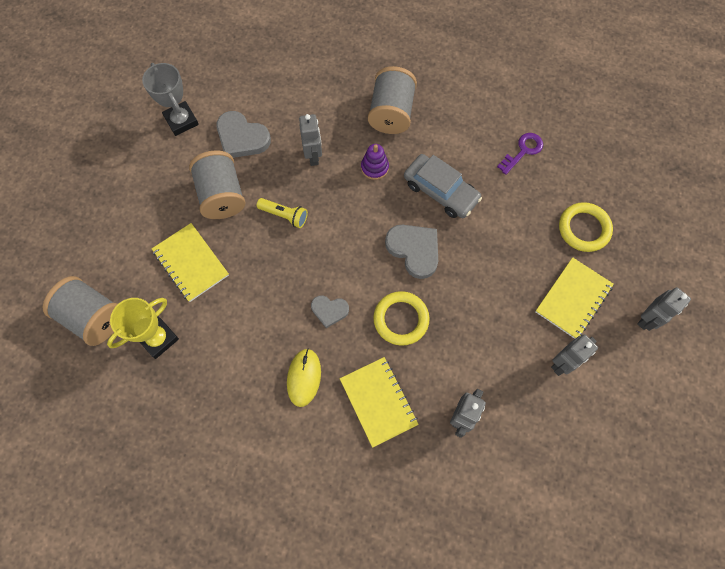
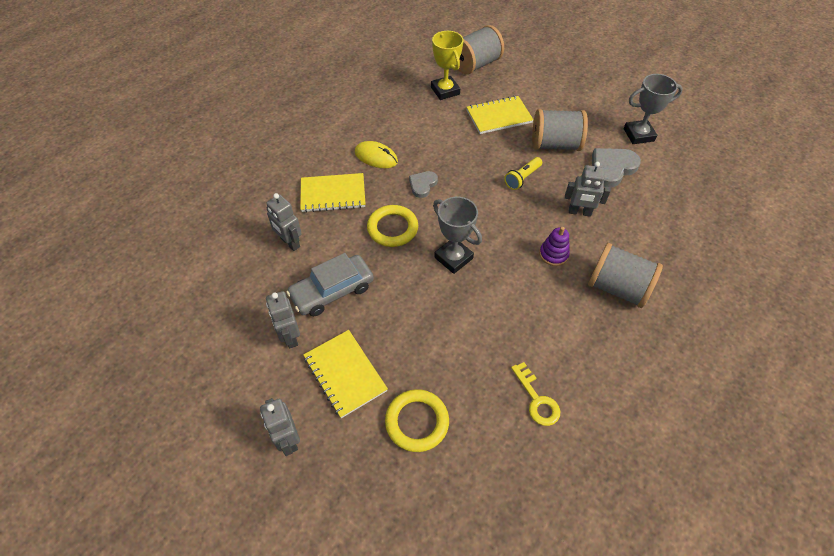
camera: 110 degrees right, 15 degrees down
(414, 250) = (453, 258): grey heart -> grey trophy
(440, 191) = (509, 300): grey car -> grey car (332, 291)
(523, 151) = (537, 400): purple key -> yellow key

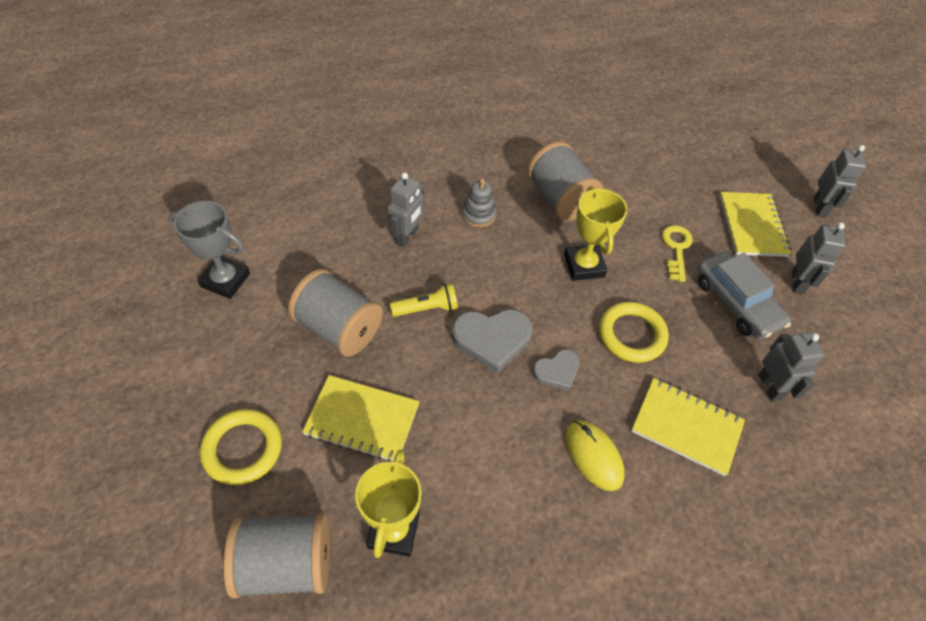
camera: 150 degrees left, 0 degrees up
(332, 291) = (736, 302): grey car -> grey car turned 60 degrees clockwise
(417, 422) = (704, 167): yellow ring -> yellow ring (242, 449)
(453, 258) = (584, 265): grey trophy -> yellow trophy
(537, 400) = (596, 133): yellow key -> yellow key (676, 248)
(553, 254) = (478, 215): purple stacking toy -> grey stacking toy
(579, 212) = (407, 236): grey robot -> grey robot turned 75 degrees clockwise
(612, 168) = (313, 260): grey heart -> grey heart (492, 339)
(617, 288) = (451, 161): grey spool -> grey spool (560, 199)

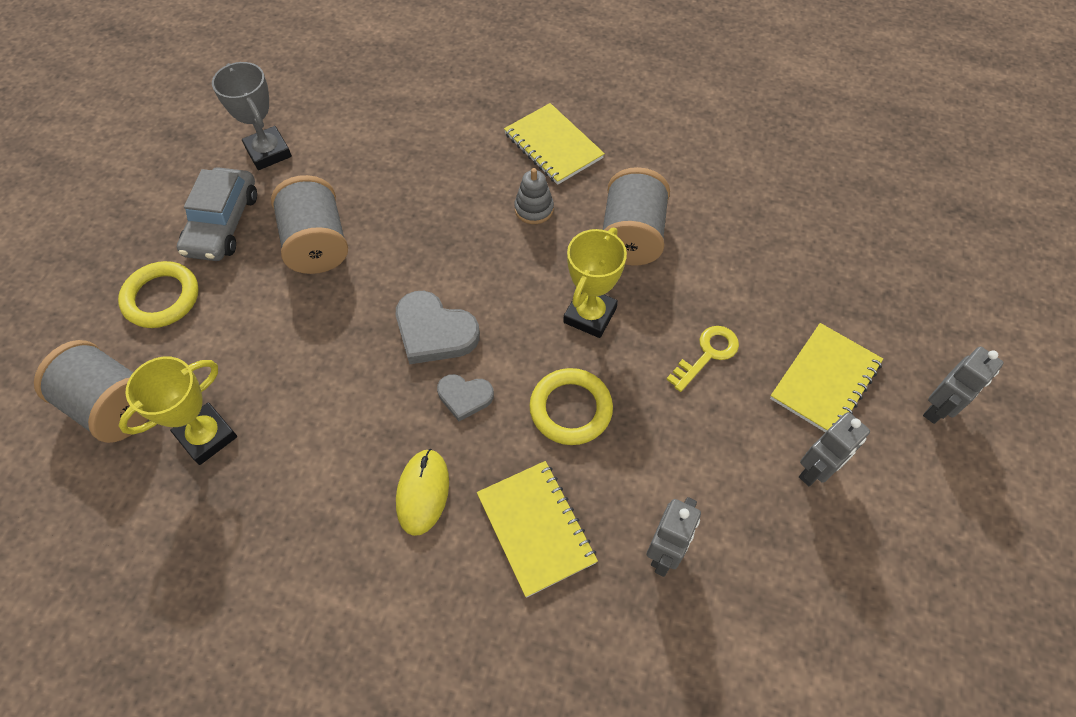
camera: 40 degrees right, 5 degrees up
(362, 419) = (265, 332): yellow notebook -> yellow notebook (553, 146)
(407, 236) = (448, 194): grey robot -> none
(427, 308) = (404, 270): yellow flashlight -> none
(736, 302) = (718, 447): grey car -> grey car (222, 223)

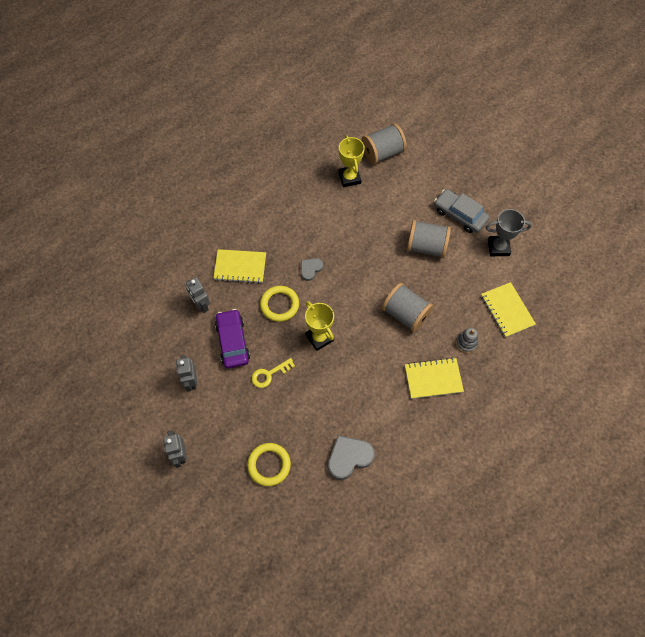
camera: 120 degrees right, 5 degrees up
(161, 298) = (428, 181): yellow ring -> yellow ring (269, 465)
(423, 492) = (279, 237): yellow mouse -> none
(434, 331) = (349, 272): grey heart -> grey heart (349, 457)
(534, 209) = (395, 347): grey stacking toy -> grey stacking toy (466, 343)
(631, 236) = (352, 382): grey spool -> grey spool (405, 314)
(695, 446) = (233, 342): none -> purple car
(707, 354) = (269, 374): yellow key -> yellow key turned 75 degrees clockwise
(825, 380) = (224, 415): yellow notebook -> yellow notebook (507, 310)

